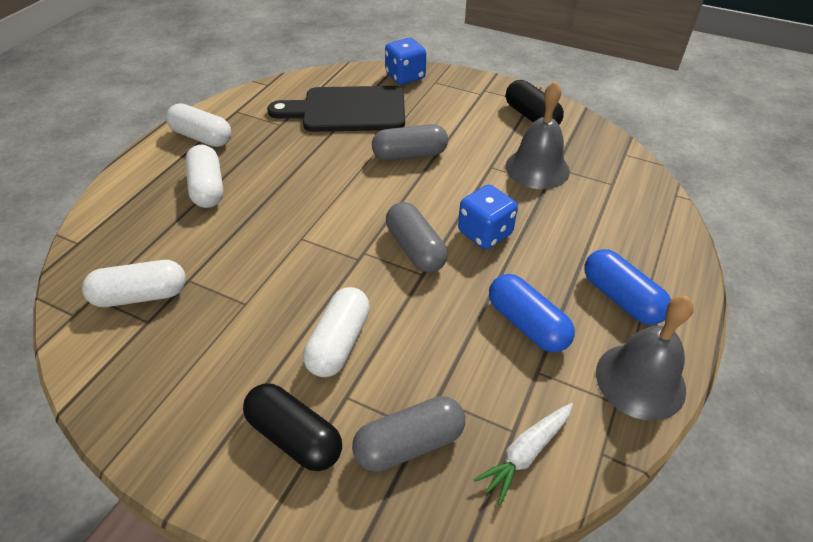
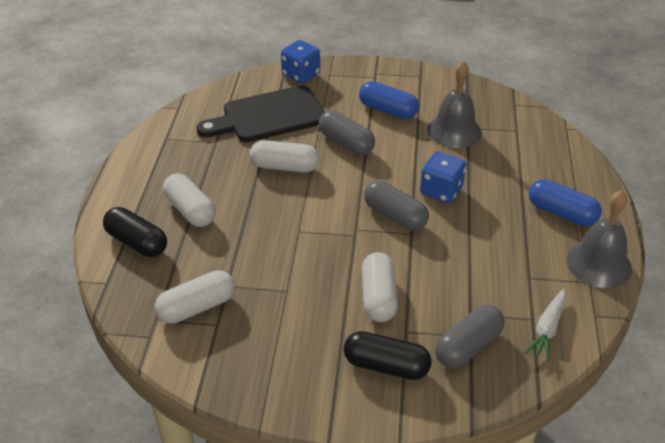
camera: 20 degrees left, 5 degrees down
(202, 137) = (152, 169): white capsule -> white capsule (284, 167)
(410, 155) = (346, 143): grey capsule -> grey capsule turned 75 degrees clockwise
(527, 324) = (506, 248): blue capsule -> blue capsule (388, 110)
(531, 116) = (427, 89): black capsule -> black capsule (137, 242)

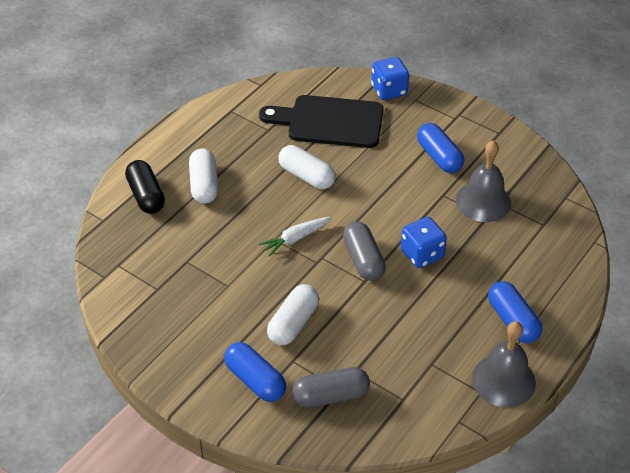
camera: 30 degrees right, 5 degrees up
(197, 307) = (152, 269): white capsule -> none
(346, 143) = (376, 175): grey capsule -> none
(386, 366) = (255, 380): black capsule -> blue capsule
(547, 329) = (407, 413): white carrot -> white carrot (295, 239)

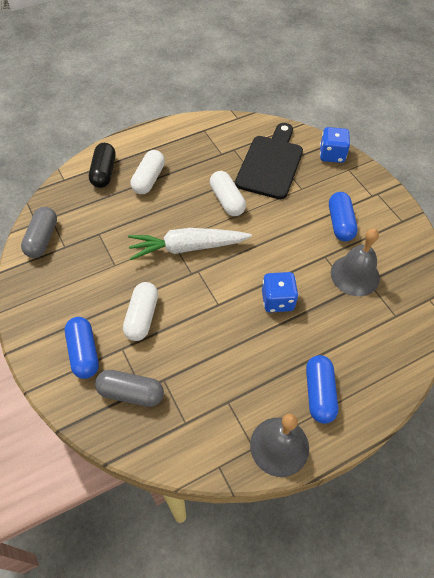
camera: 25 degrees right, 10 degrees up
(293, 323) = (142, 317): white capsule -> white capsule turned 45 degrees counterclockwise
(295, 239) = (187, 247): white carrot -> white carrot, size x1.81
(329, 122) = (270, 164): black cutting board -> black cutting board turned 75 degrees clockwise
(363, 260) = (228, 286): grey capsule -> grey capsule (42, 239)

